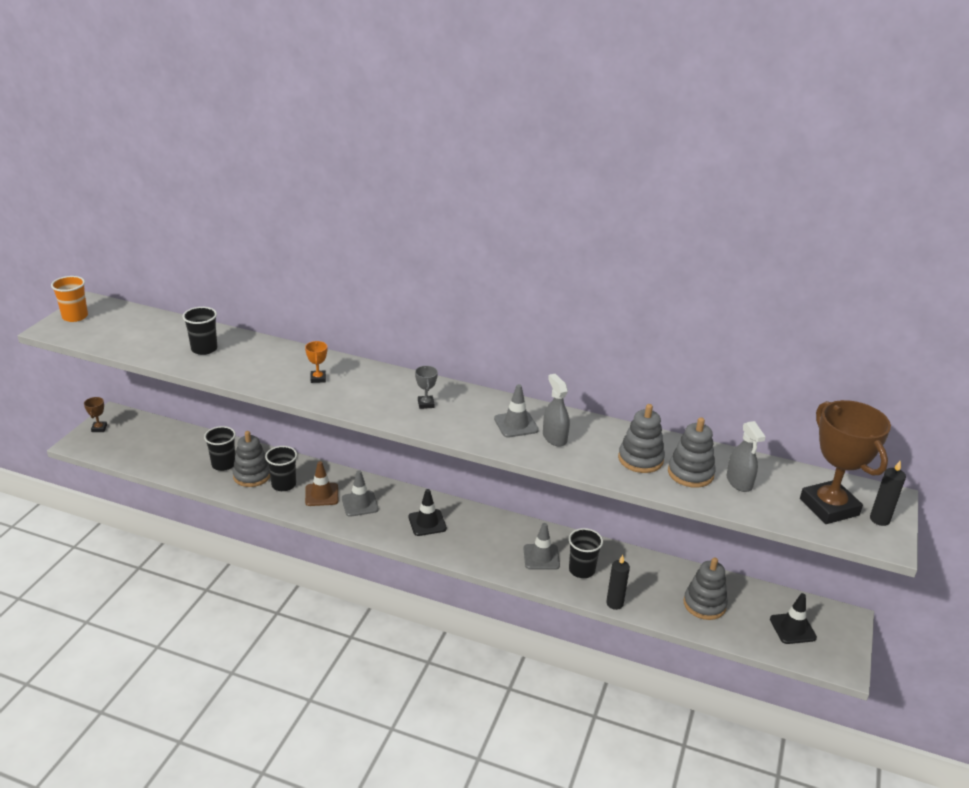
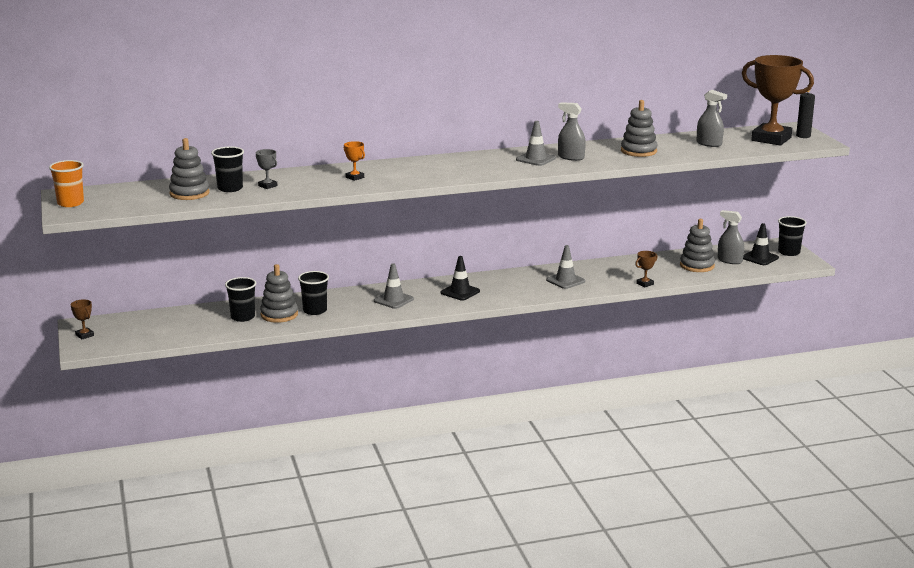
camera: 35 degrees left, 10 degrees down
(321, 495) = (355, 305): brown traffic cone -> none
(426, 404) = (458, 167): grey trophy -> grey trophy (267, 186)
(581, 570) = (600, 277): black cup -> black cup (789, 252)
(614, 603) = (645, 284): black candle -> brown trophy
(690, 473) = (677, 148): grey stacking toy -> grey stacking toy (189, 193)
(751, 615) = (729, 260): none -> grey spray bottle

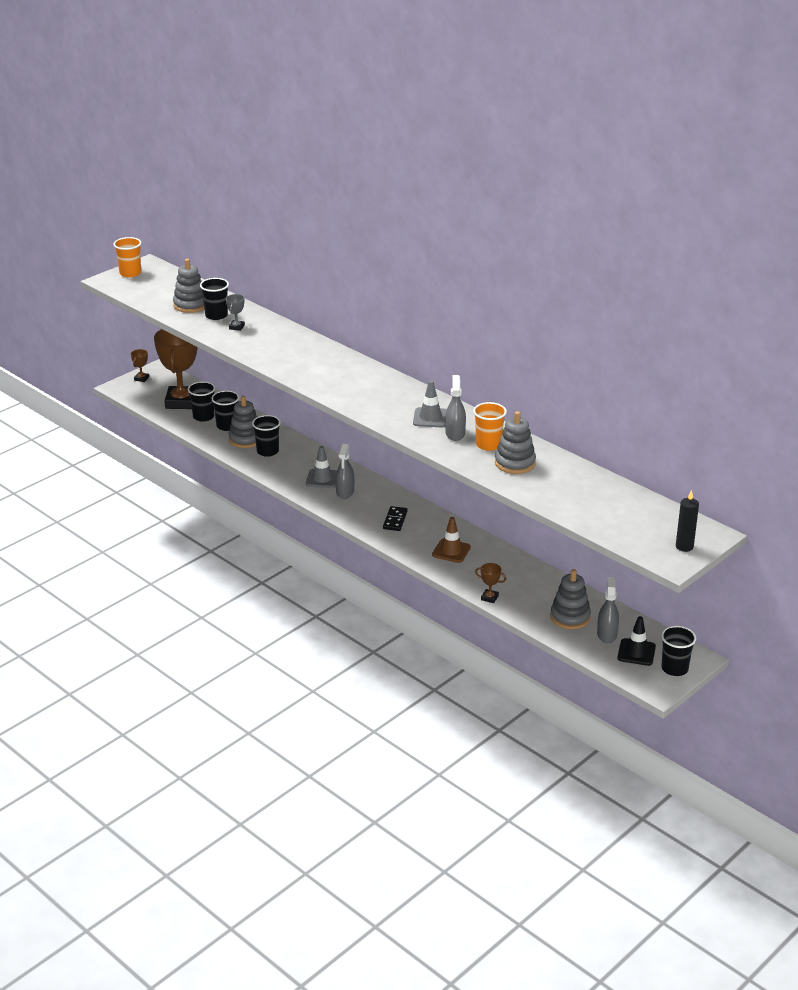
camera: 60 degrees right, 10 degrees up
(208, 323) = (203, 417): none -> black cup
(354, 177) = (292, 354): orange trophy -> none
(460, 292) = (370, 505): black traffic cone -> none
(495, 289) = (395, 520): none -> black domino
(565, 281) = (451, 551): grey traffic cone -> brown traffic cone
(601, 152) = (488, 445): none -> orange cup
(709, 144) = (586, 496): grey spray bottle -> grey spray bottle (345, 492)
(771, 139) = (648, 529): brown trophy -> brown trophy (181, 402)

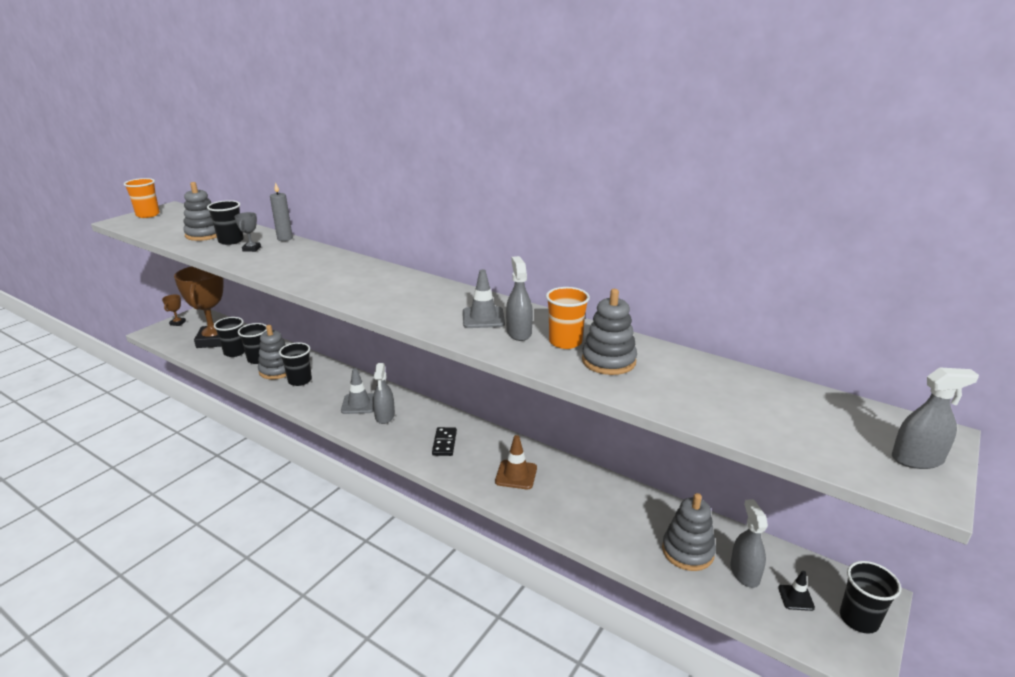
camera: 10 degrees left, 5 degrees down
(265, 316) = (285, 238): none -> grey candle
(489, 598) = (579, 535): brown trophy -> none
(636, 652) = (796, 598): black traffic cone -> black traffic cone, size x0.61
(684, 547) = (917, 459): black candle -> grey spray bottle

